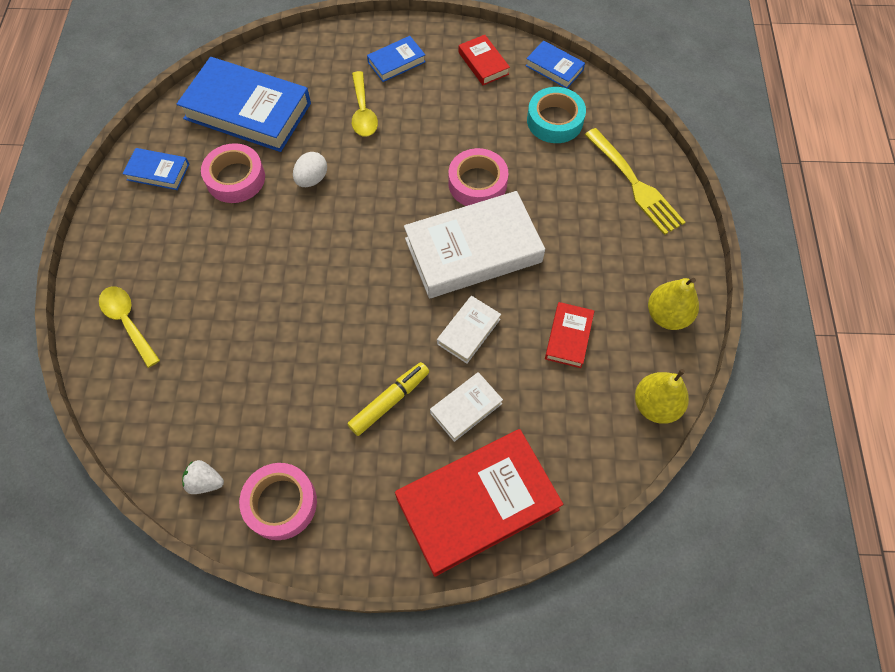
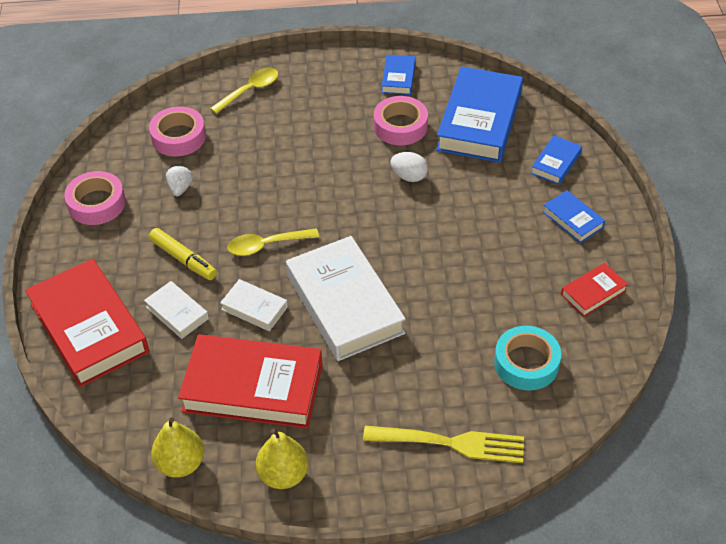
camera: 85 degrees right, 15 degrees down
(205, 482) = (116, 158): white strawberry -> white strawberry (180, 188)
(363, 112) = (498, 202): yellow spoon -> yellow spoon (266, 245)
(477, 183) = (426, 301): pink tape -> pink tape (178, 137)
(554, 68) = (606, 359): blue book -> blue book (555, 163)
(568, 337) = (253, 387): red book -> red book, size x2.12
(635, 184) = (451, 443): yellow fork -> yellow fork turned 135 degrees counterclockwise

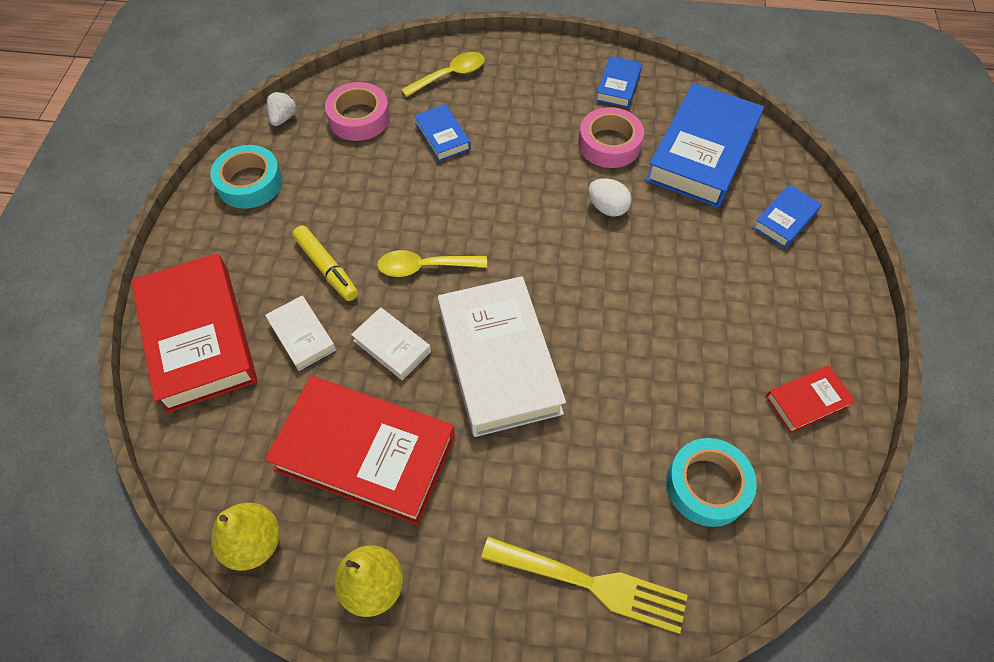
camera: 10 degrees right, 10 degrees up
(97, 203) = (250, 183): pink tape -> turquoise tape
(180, 188) = (345, 179): white strawberry -> white strawberry (283, 118)
(572, 220) = (795, 297): blue book -> blue book (442, 136)

